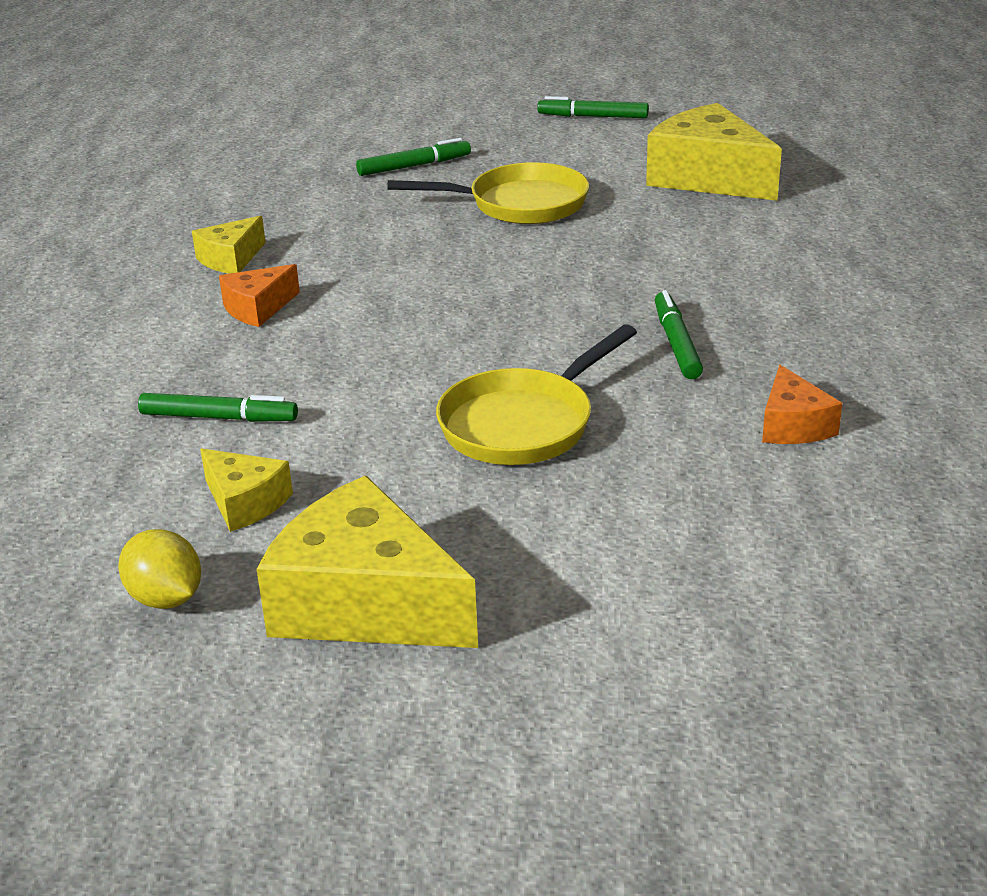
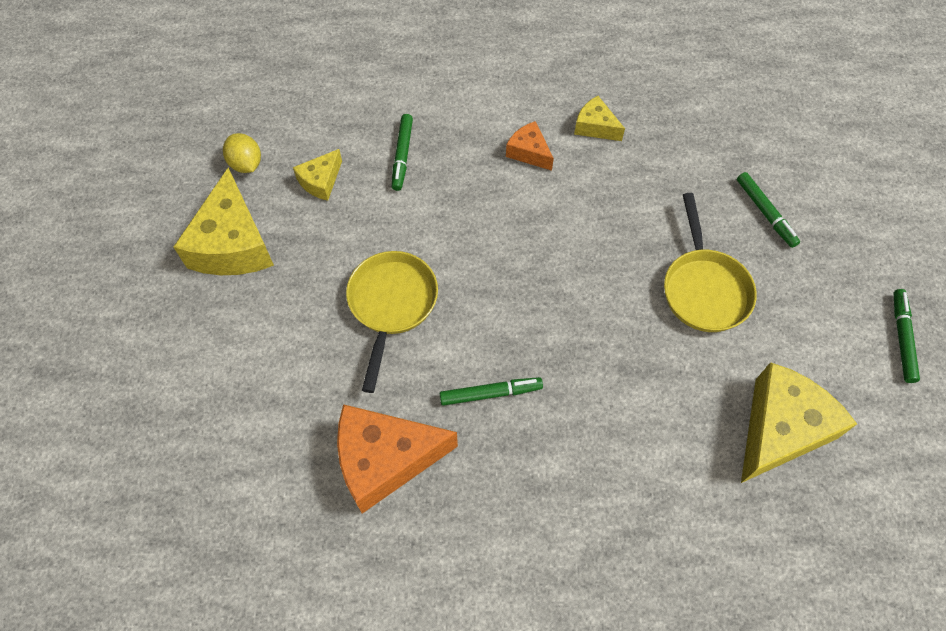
camera: 85 degrees right, 30 degrees up
(166, 598) = (246, 164): yellow lemon -> yellow lemon turned 75 degrees counterclockwise
(365, 604) = (233, 244): yellow cheese -> yellow cheese turned 150 degrees clockwise
(523, 424) = (391, 304): yellow pan -> yellow pan turned 60 degrees clockwise
(793, 425) = (385, 460): orange cheese -> orange cheese, size x1.95

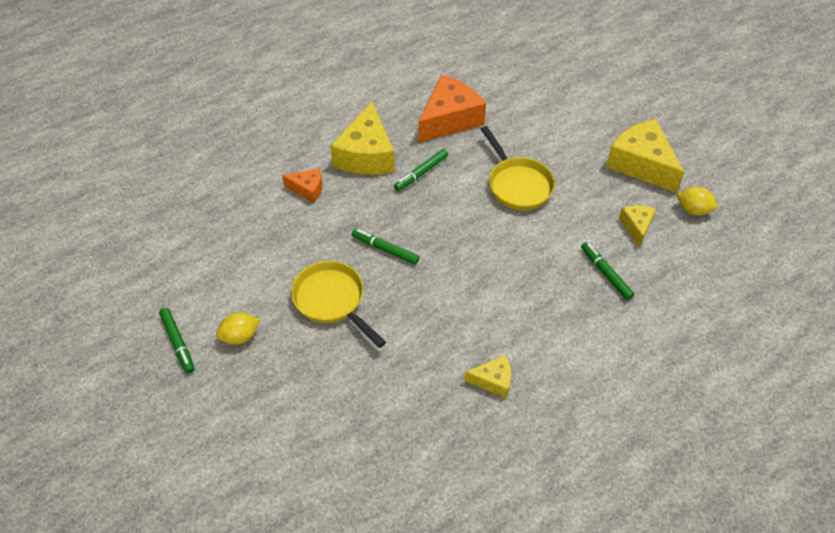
camera: 145 degrees right, 10 degrees down
(529, 152) = (524, 329): orange cheese -> orange cheese (307, 189)
(765, 213) = (317, 384): green marker -> green marker (385, 249)
(780, 429) = (240, 243): yellow cheese -> yellow cheese (366, 155)
(826, 306) = (240, 336): none -> yellow lemon

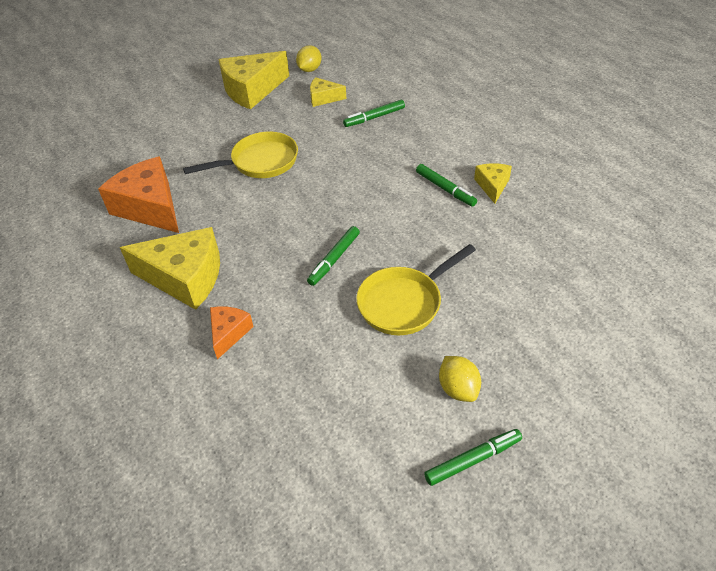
camera: 85 degrees left, 5 degrees down
(421, 173) = (227, 230): green marker -> green marker (445, 189)

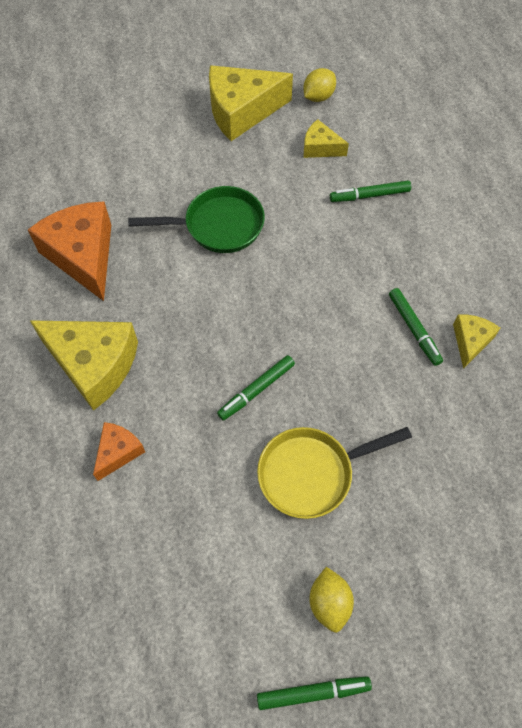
camera: 15 degrees right, 15 degrees up
(260, 162) = (218, 226): yellow pan -> green pan

